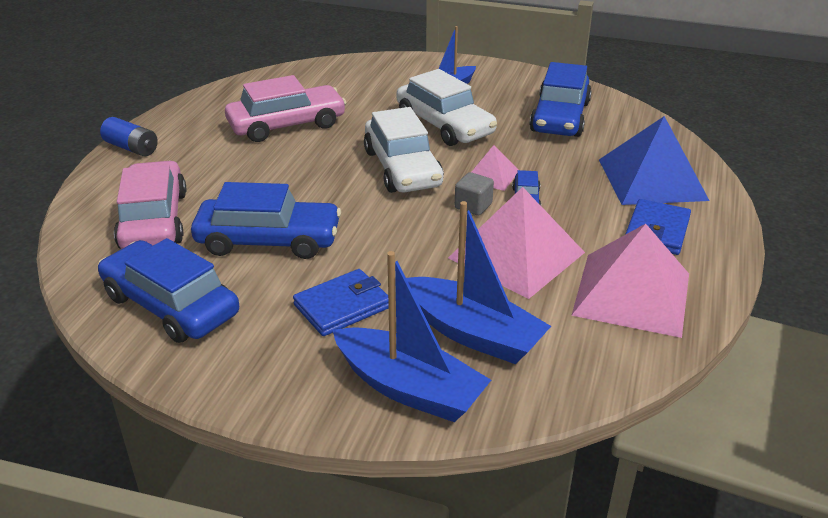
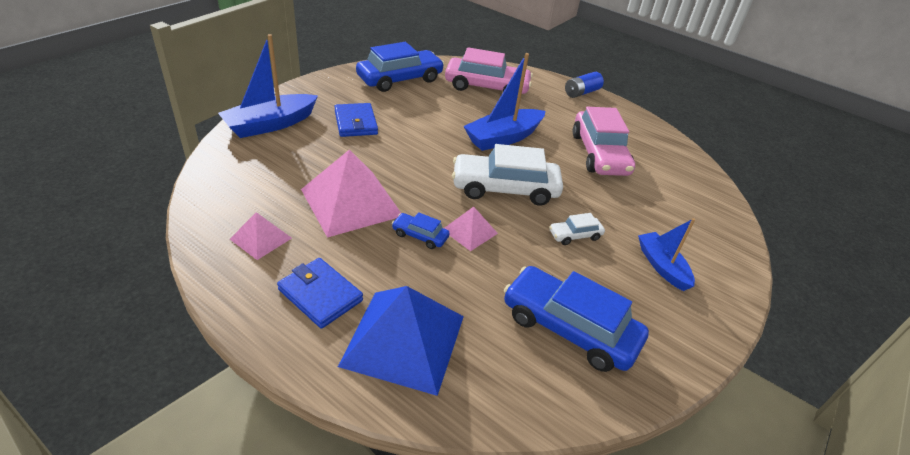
camera: 105 degrees right, 5 degrees up
(268, 240) = (440, 115): blue car -> none
(444, 125) = (575, 235): white car -> white car, size x0.46
(473, 206) = (428, 205): grey cube -> none
(473, 333) = (290, 157): blue boat -> blue boat (503, 138)
(631, 293) = (261, 238): pink pyramid -> pink pyramid, size x0.50

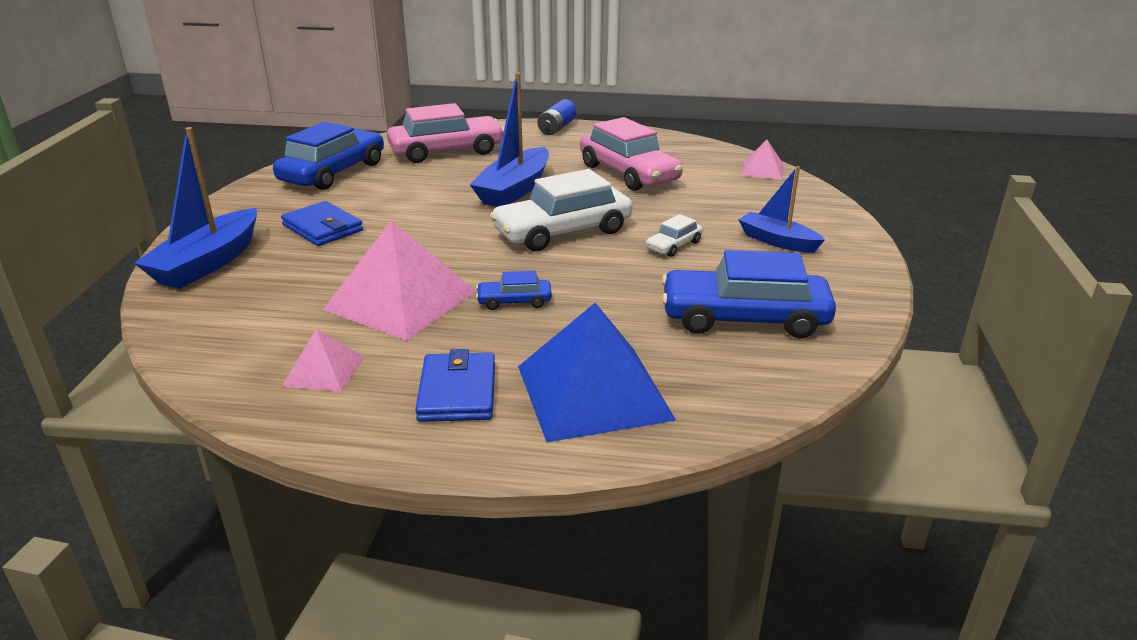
camera: 25 degrees left, 10 degrees down
(320, 295) = (457, 392): blue wallet -> blue wallet turned 75 degrees clockwise
(470, 231) = (564, 279): pink pyramid -> pink pyramid (763, 170)

